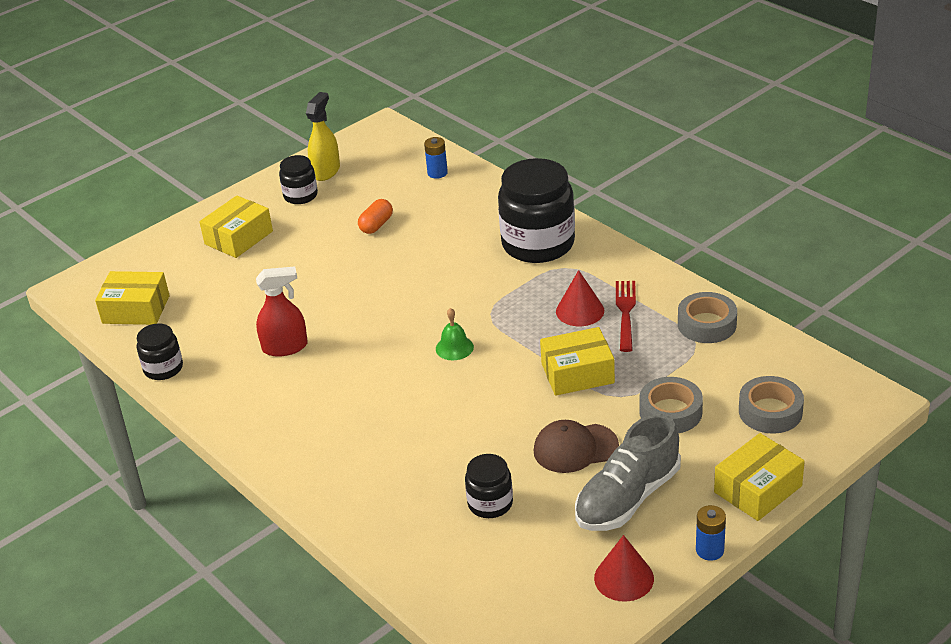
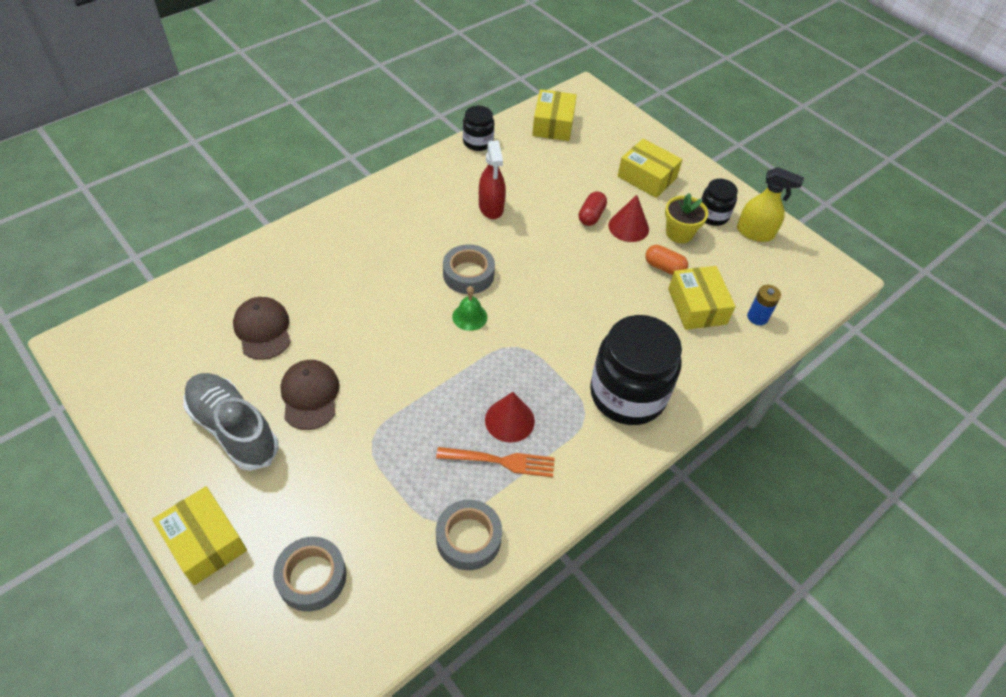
camera: 85 degrees right, 15 degrees up
(300, 274) = (591, 216): none -> red capsule
(327, 216) = (679, 233): none -> yellow flower pot
(490, 503) = (263, 330): black jar -> brown cap
(577, 373) = (413, 408): yellow box -> yellow box (697, 306)
(624, 578) = (141, 414): red cone -> red cone (628, 227)
(626, 313) = (500, 461): red fork -> orange fork
(670, 412) = (337, 481): grey tape -> grey tape (468, 274)
(709, 550) = (145, 485): blue battery -> none

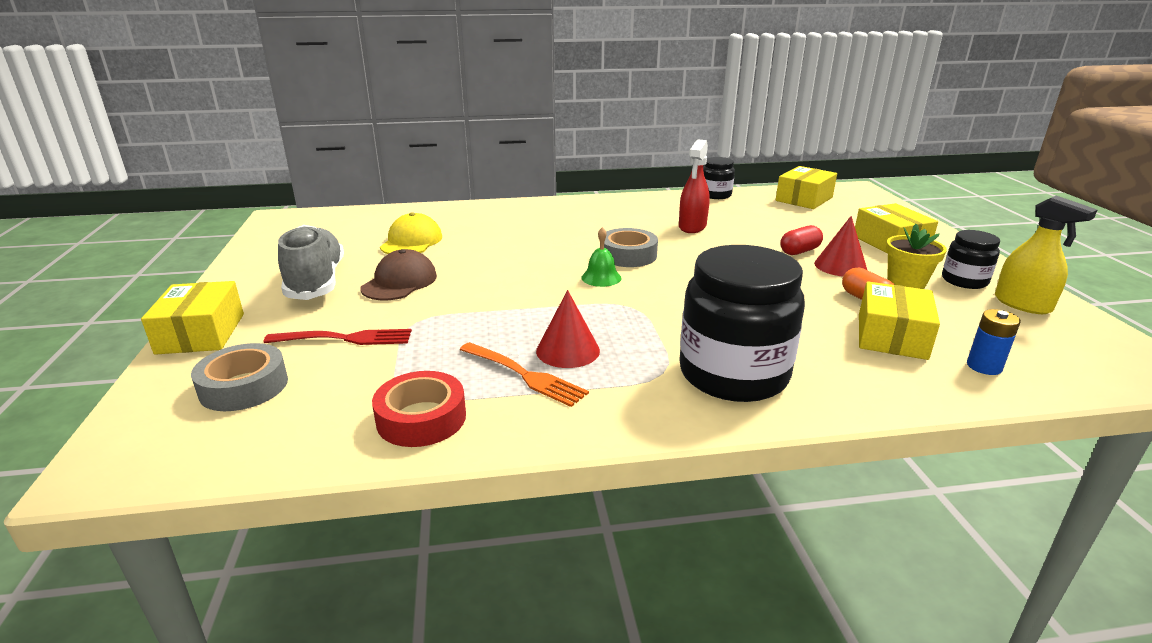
camera: 35 degrees right, 25 degrees down
(263, 330) = (411, 242): brown cap -> yellow cap
(334, 488) = (344, 339): none -> red fork
(468, 538) = (421, 418): grey tape -> red tape

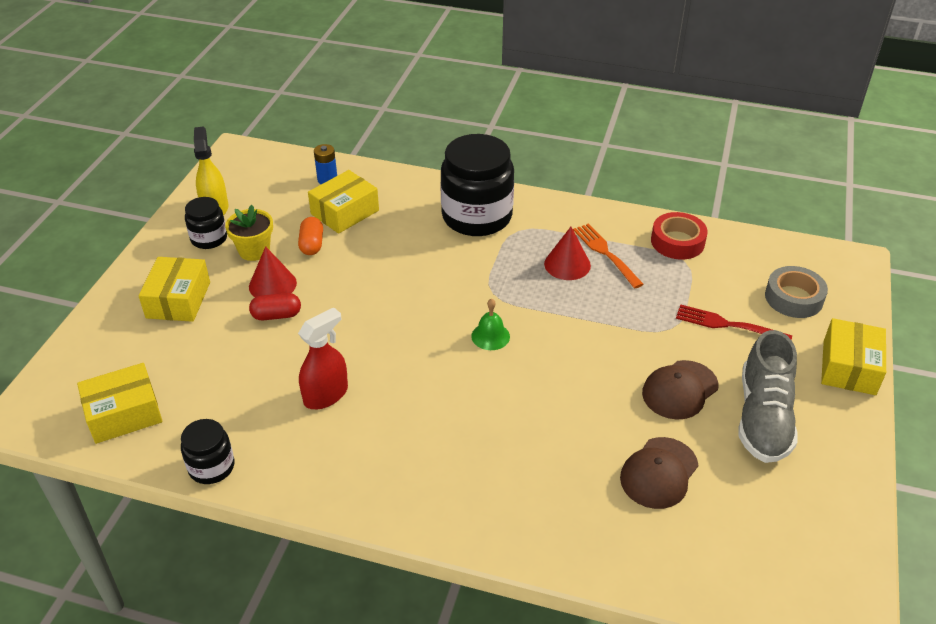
camera: 155 degrees left, 15 degrees up
(411, 242) = (659, 473): yellow cap -> brown cap
(628, 255) = (440, 363): grey tape -> none

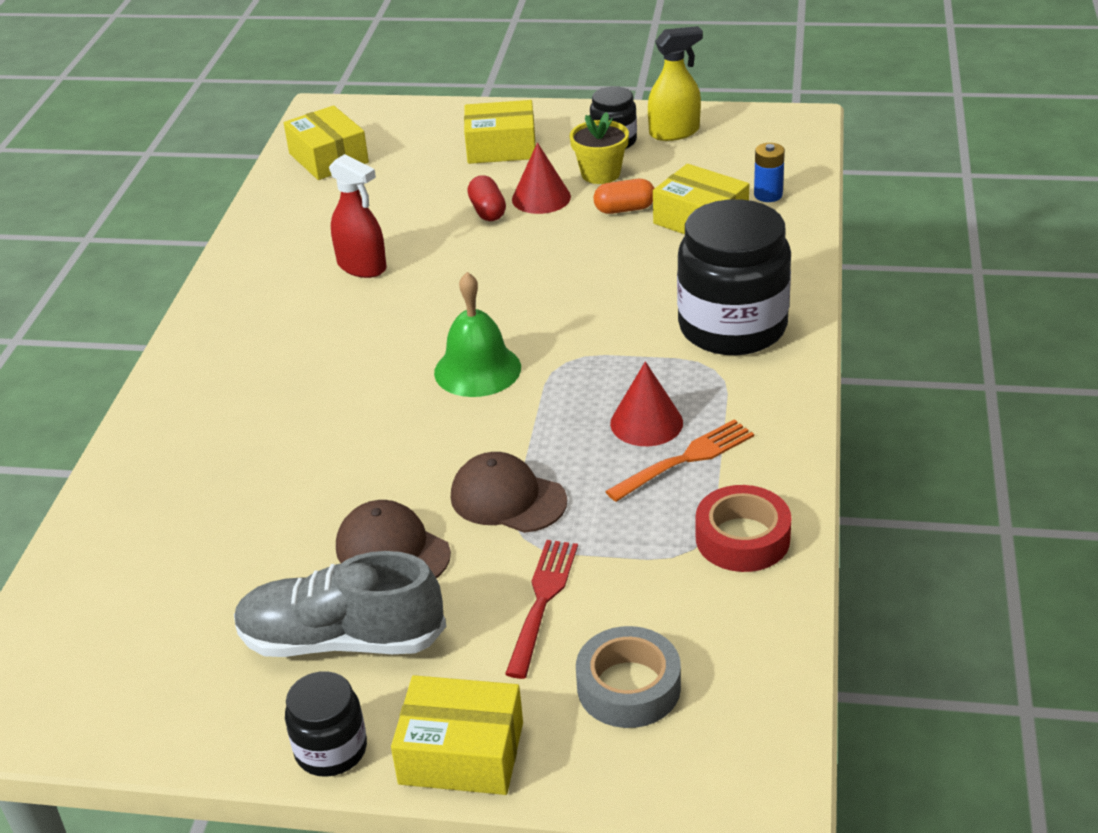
camera: 85 degrees right, 5 degrees down
(211, 467) = (258, 219): black jar -> black jar (331, 750)
(490, 336) = (477, 370): green bell -> green bell, size x1.64
(659, 473) = (240, 535): brown cap -> brown cap (507, 499)

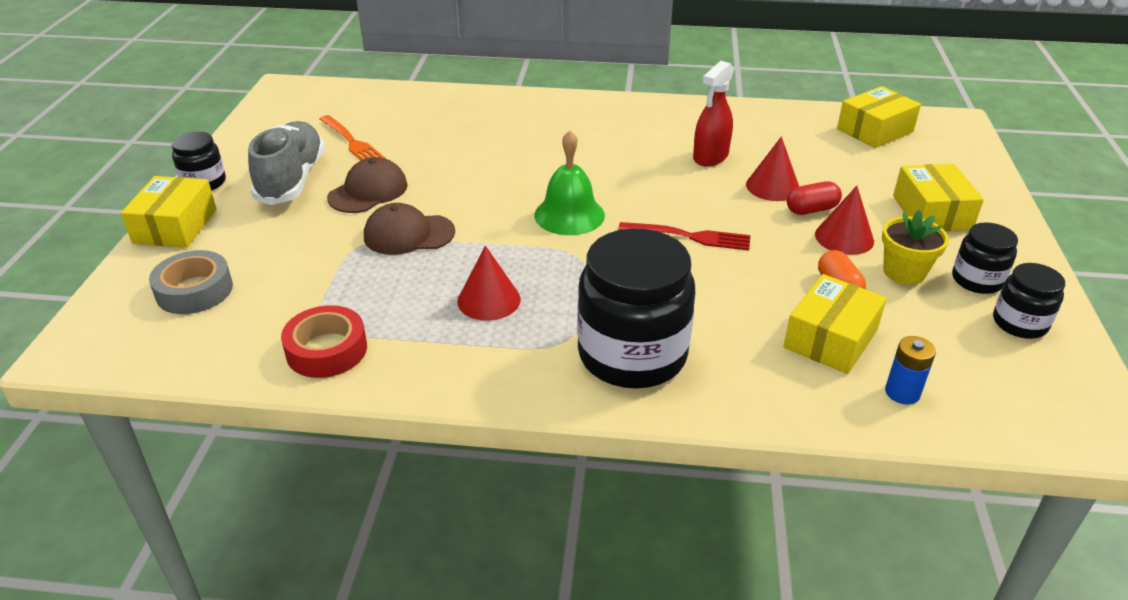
camera: 85 degrees right, 0 degrees up
(437, 230) = (772, 186): none -> red cone
(507, 499) = (408, 234): brown cap -> brown cap turned 120 degrees counterclockwise
(542, 602) = (293, 252): red fork -> red fork (688, 236)
(674, 132) = (1019, 323): yellow spray bottle -> black jar
(684, 460) = (434, 320): orange fork -> orange fork (351, 142)

